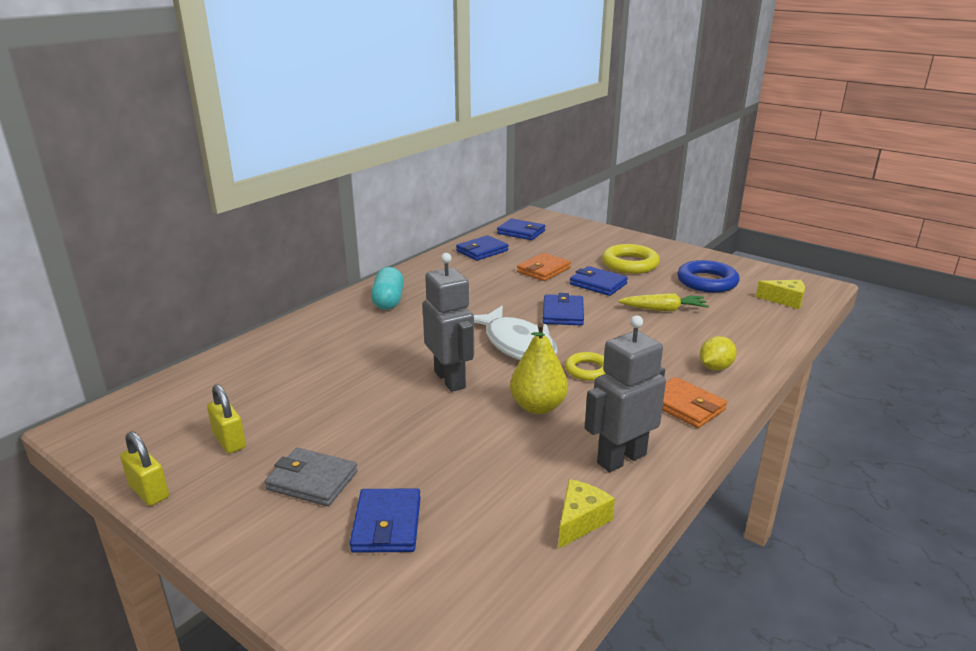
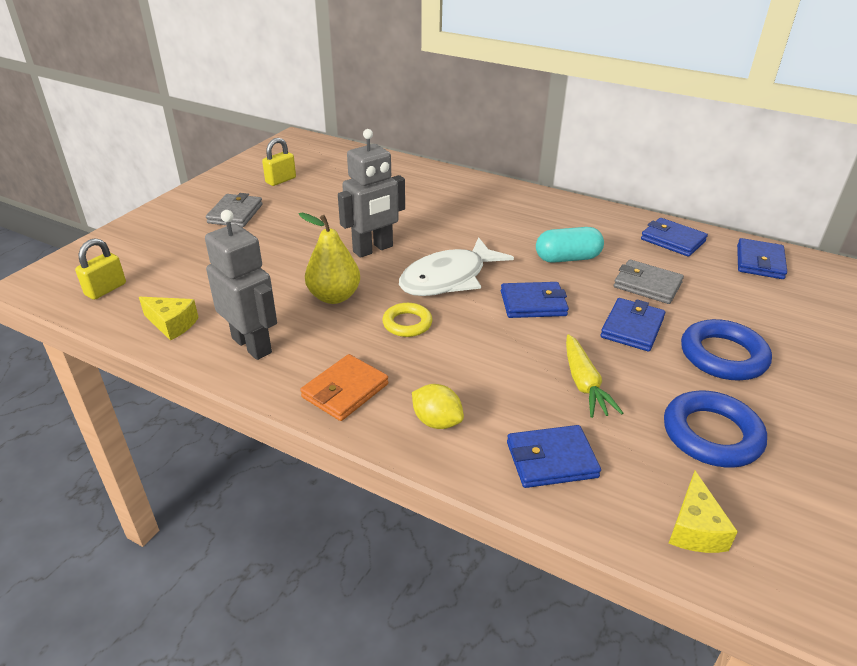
camera: 80 degrees right, 10 degrees up
(149, 492) = (230, 169): yellow padlock -> yellow padlock (106, 289)
(387, 524) = (185, 245): blue wallet -> blue wallet (551, 460)
(388, 301) = (511, 204): turquoise capsule -> turquoise capsule (567, 258)
(543, 270) = (647, 285): orange wallet -> grey wallet
(630, 264) = (723, 356): yellow ring -> blue ring

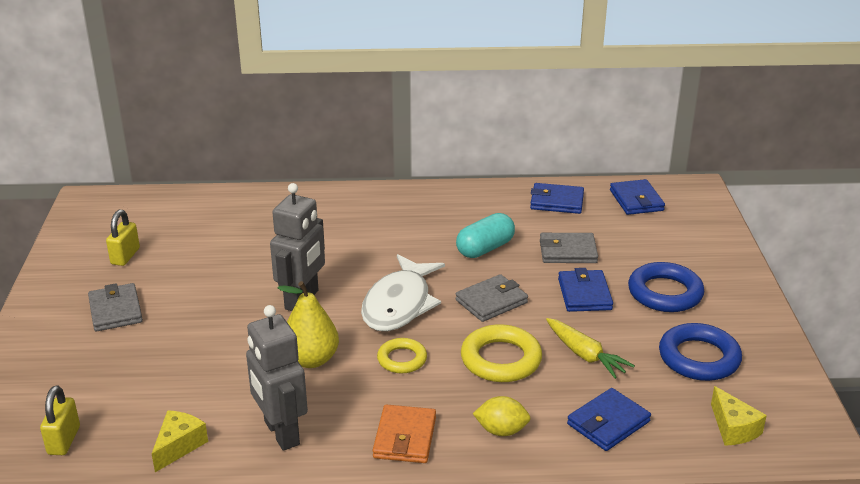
camera: 30 degrees left, 5 degrees down
(172, 324) = (179, 446): yellow cheese -> yellow cheese turned 60 degrees counterclockwise
(252, 345) = (281, 433): grey robot -> grey robot turned 135 degrees counterclockwise
(496, 356) = (501, 359): none -> yellow ring
(533, 303) = (491, 301): blue wallet -> grey wallet

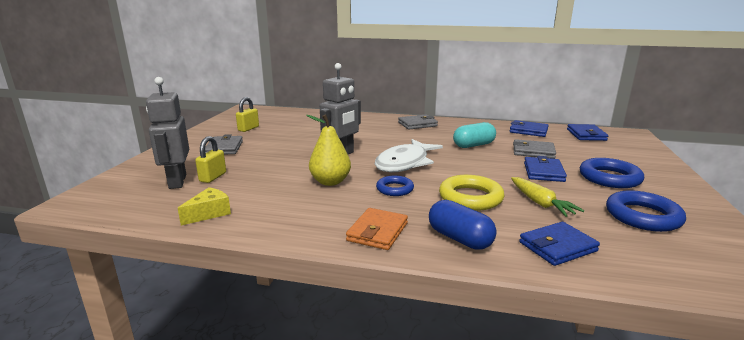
camera: 15 degrees right, 10 degrees down
(64, 440) = (138, 200): yellow padlock -> yellow padlock (213, 177)
(281, 433) = (285, 216): grey robot -> grey robot (177, 182)
(402, 359) = (395, 189): yellow ring -> blue ring
(491, 301) = (471, 168): grey wallet -> grey wallet (417, 124)
(501, 430) = (459, 239): yellow lemon -> blue capsule
(733, 428) = (684, 267): yellow cheese -> none

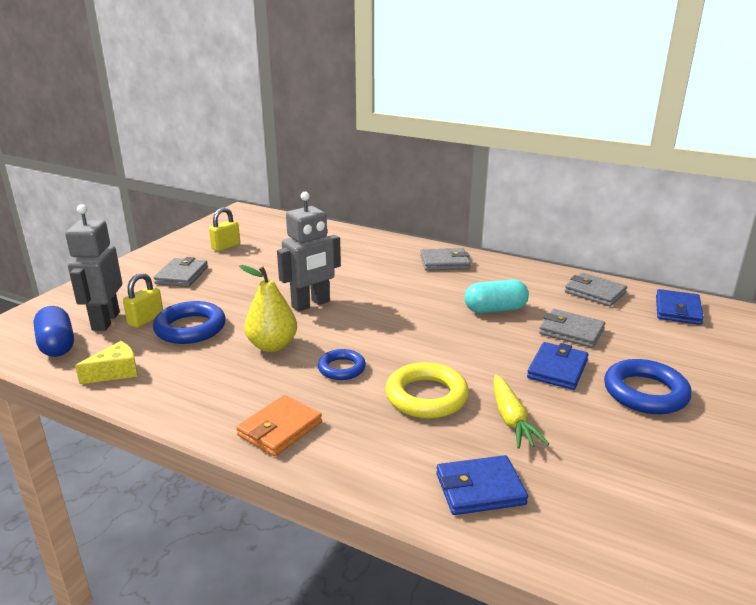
camera: 15 degrees right, 5 degrees up
(405, 163) = (382, 328): white fish -> none
(459, 239) = (368, 455): blue capsule -> blue capsule (57, 345)
(528, 131) = (594, 292): blue wallet -> grey wallet
(643, 216) = (636, 463): blue ring -> blue ring (190, 328)

